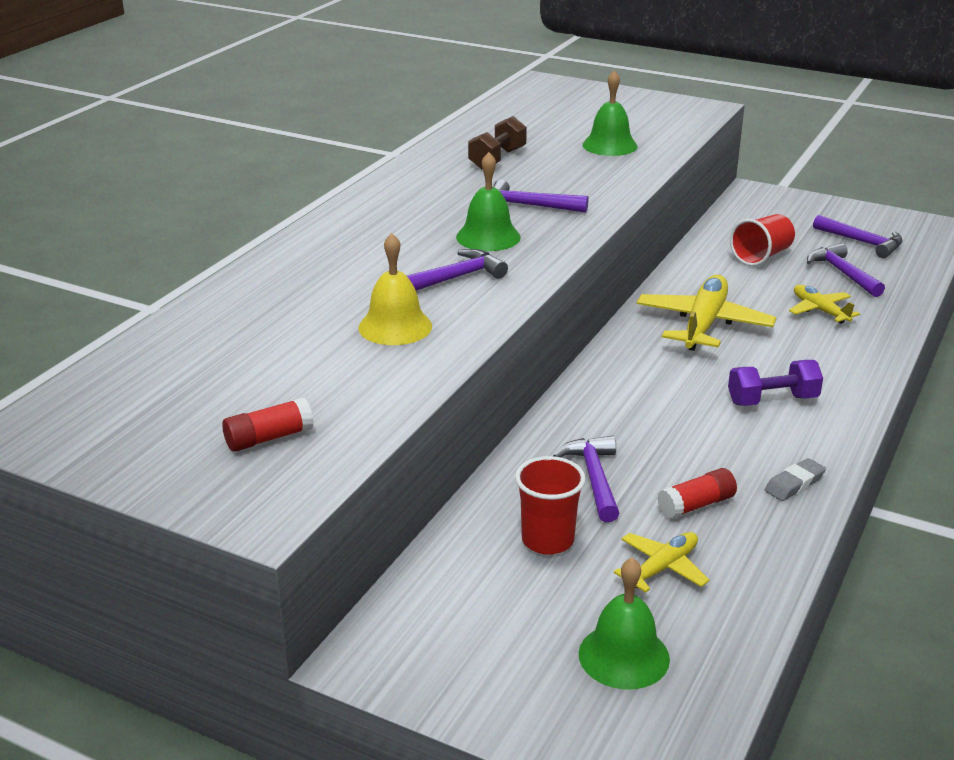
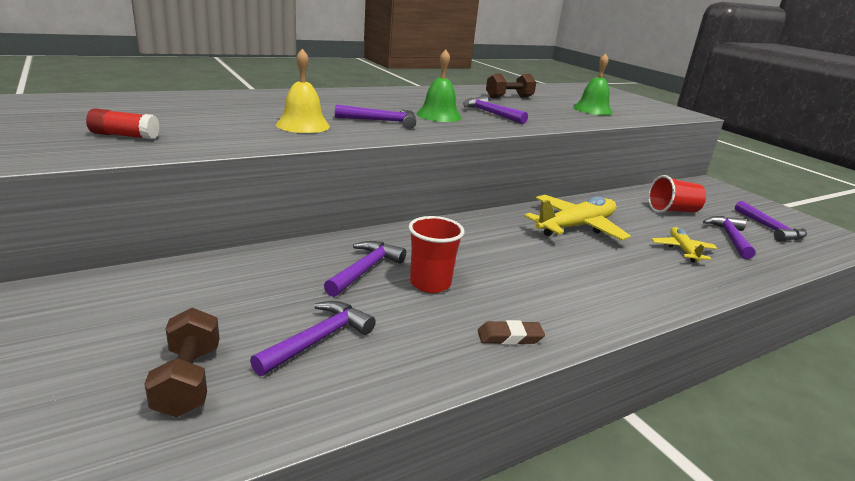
camera: 30 degrees right, 5 degrees down
(547, 540) = (274, 287): red cup -> red cup (430, 283)
(624, 656) = (188, 380): green bell -> brown dumbbell
(662, 568) = (318, 340): yellow plane -> purple hammer
(696, 505) = (409, 315): red glue stick -> none
(772, 400) = (568, 282): purple dumbbell -> none
(794, 484) = (510, 337): grey eraser -> brown eraser

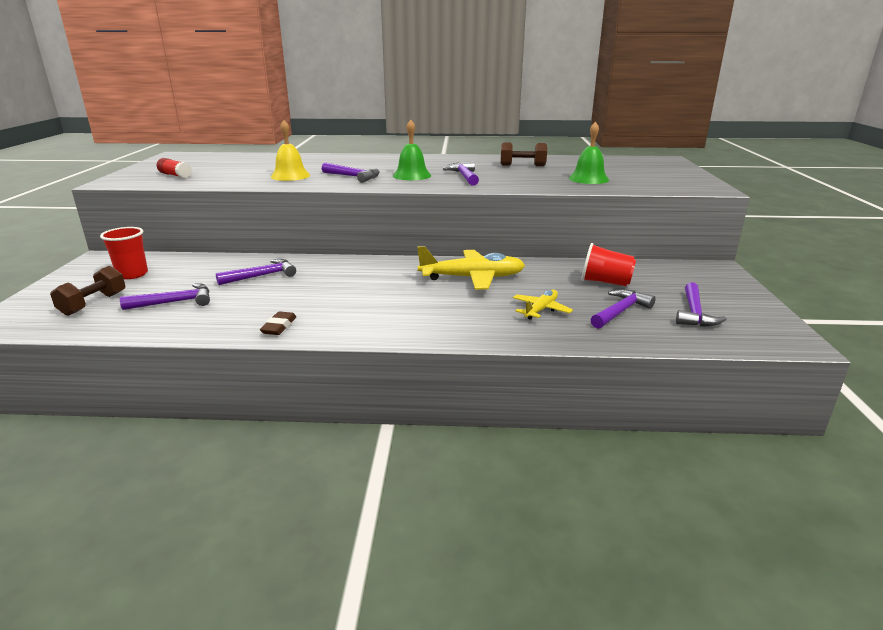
camera: 35 degrees right, 0 degrees up
(430, 283) = (286, 290): red cup -> red cup (132, 274)
(510, 337) = (279, 326): brown eraser -> brown eraser turned 75 degrees clockwise

